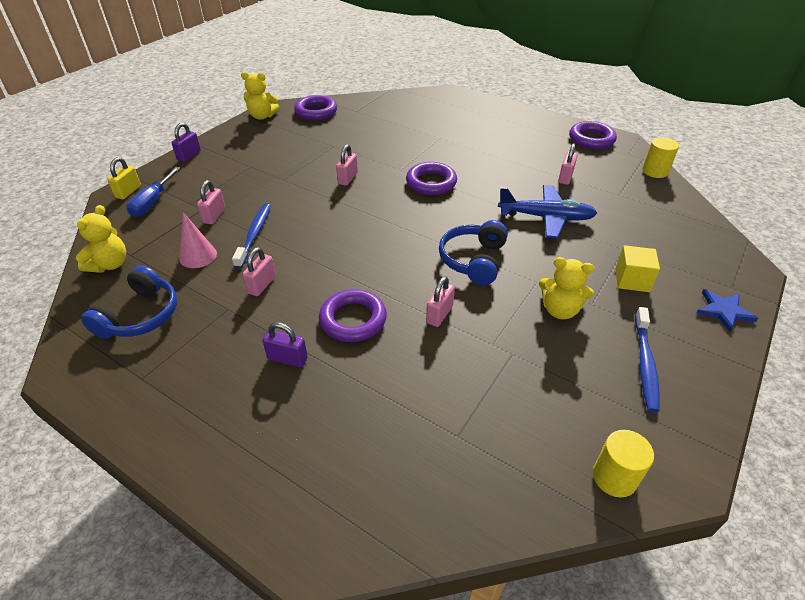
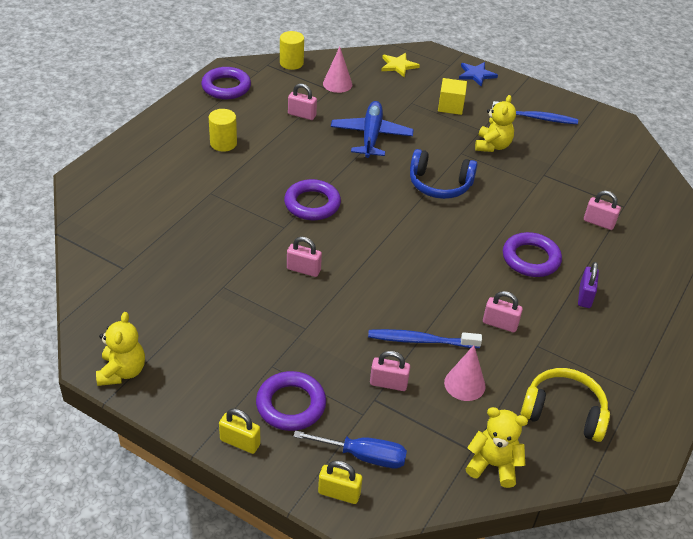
camera: 95 degrees left, 0 degrees up
(140, 316) = (563, 412): blue headphones -> yellow headphones
(189, 155) = (240, 442): purple padlock -> yellow padlock
(316, 111) = (117, 310): purple ring -> purple ring (291, 405)
(439, 314) = (512, 208): pink padlock -> pink padlock (598, 222)
(614, 477) = (629, 147): yellow cylinder -> yellow cylinder (223, 143)
(632, 198) = (337, 84): none -> pink cone
(699, 242) = (398, 66): none -> yellow star

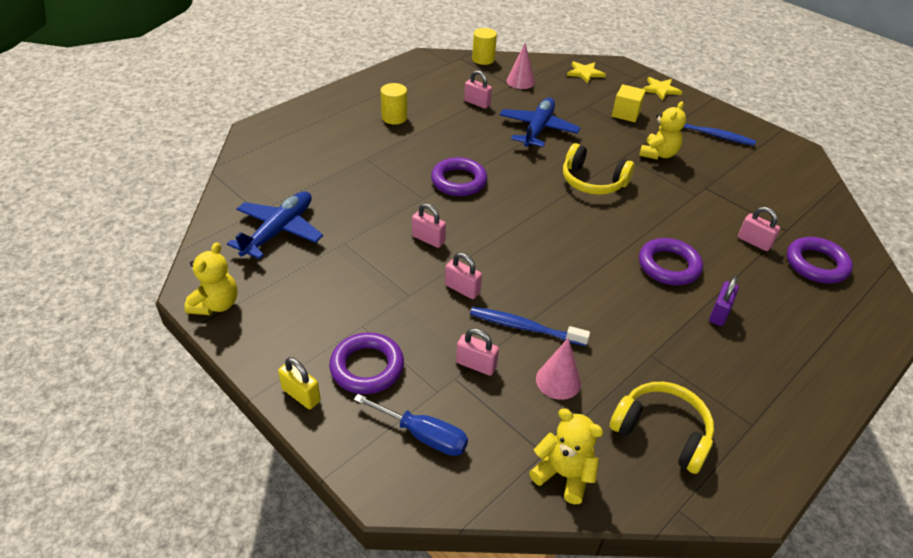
camera: 15 degrees right, 0 degrees up
(153, 286) = (279, 231): none -> blue plane
(226, 87) = (415, 72): purple ring -> purple ring (816, 264)
(339, 493) = (383, 470): yellow padlock -> none
(439, 184) = (592, 181): blue headphones -> yellow headphones
(476, 75) = (660, 89): blue star -> yellow star
(500, 324) = (616, 325): pink padlock -> pink padlock (462, 289)

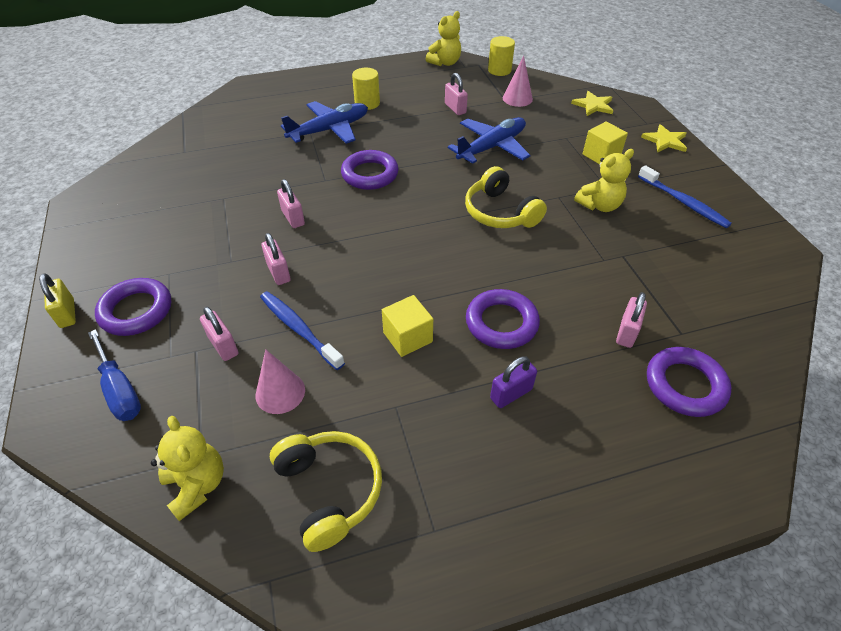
camera: 30 degrees right, 5 degrees up
(216, 304) = (82, 216): yellow teddy bear -> yellow teddy bear (445, 63)
(279, 231) = (183, 172): blue plane -> blue plane (329, 130)
(613, 301) = (407, 337): none -> yellow cube
(754, 242) = (627, 332): pink padlock -> pink padlock turned 45 degrees clockwise

